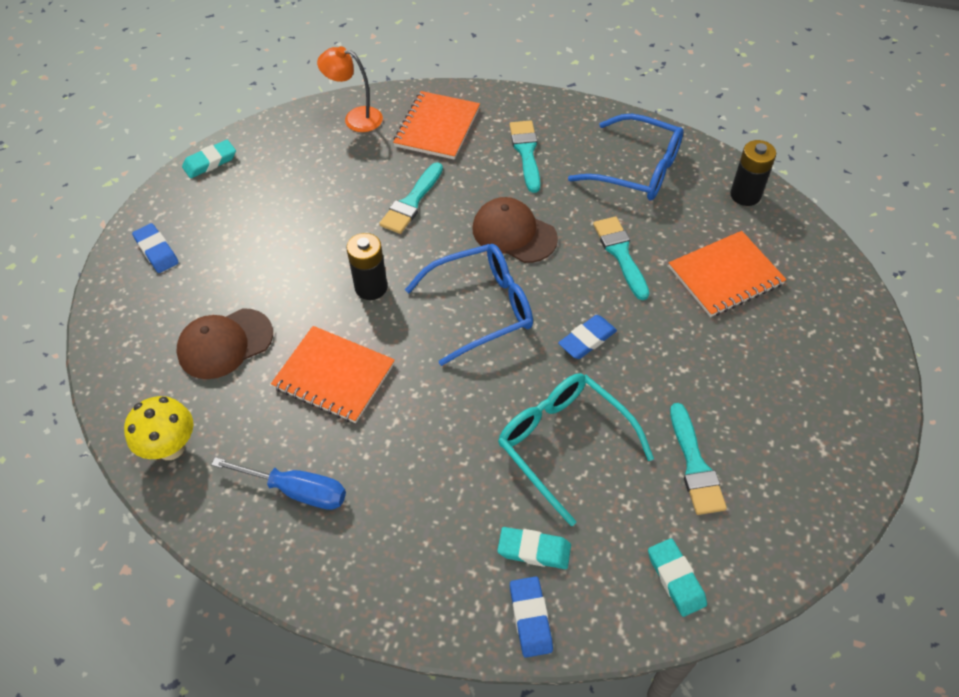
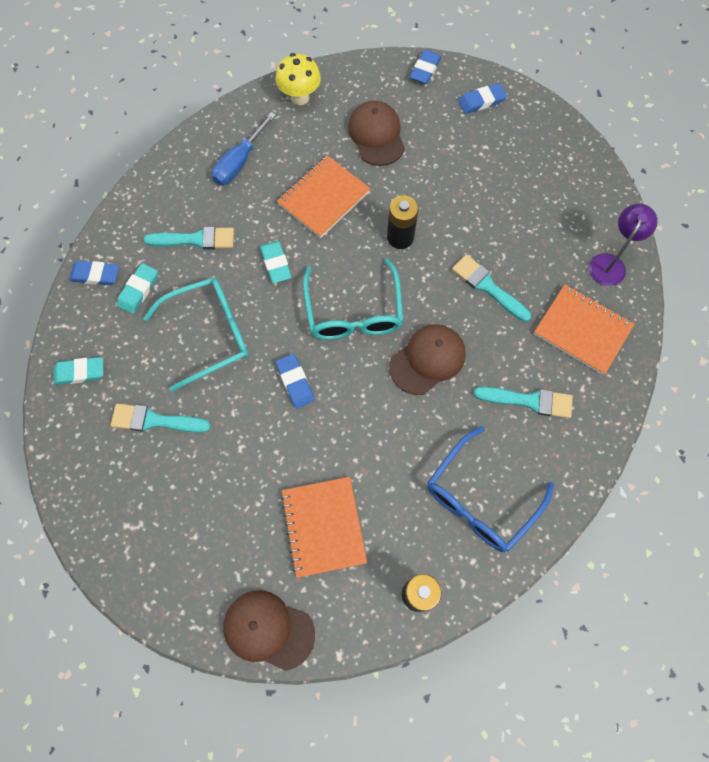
camera: 105 degrees right, 15 degrees up
(109, 316) = (425, 69): none -> blue eraser
(210, 162) = (575, 144): turquoise eraser -> turquoise eraser (276, 264)
(355, 118) = (610, 263): orange lamp -> purple lamp
(481, 308) = (353, 311): blue glasses -> turquoise glasses
(620, 254) = (377, 442): turquoise brush -> turquoise brush (196, 239)
(842, 293) = (268, 629): none -> brown cap

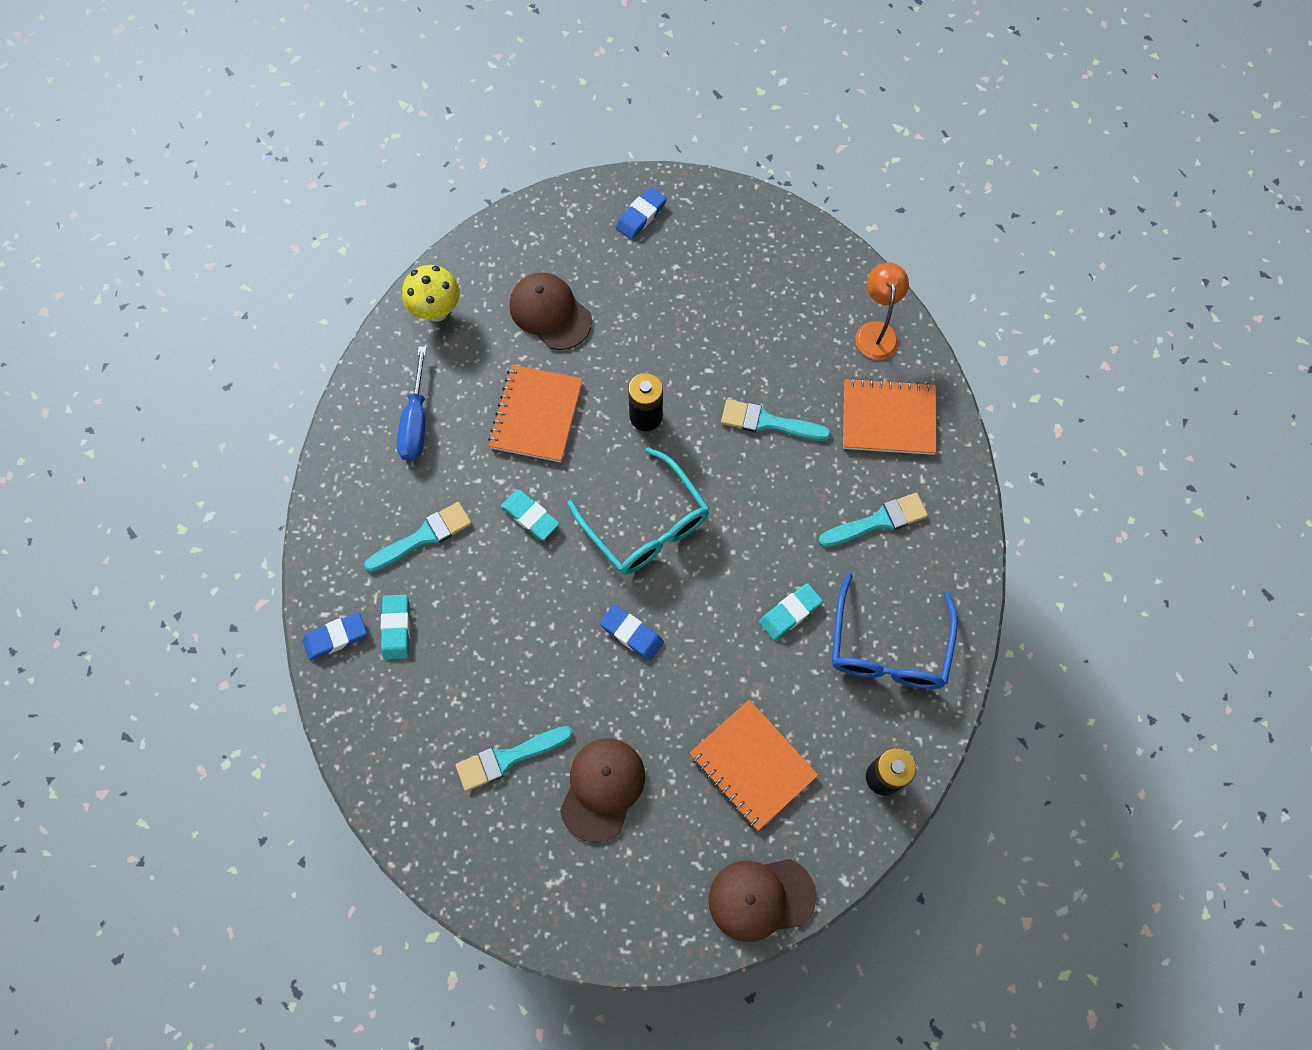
camera: 30 degrees left, 0 degrees up
(80, 372) = (391, 754): turquoise eraser -> turquoise eraser (790, 613)
(208, 334) = (506, 634): turquoise glasses -> none
(425, 69) = (557, 208): blue eraser -> none
(427, 360) = (753, 534): brown cap -> brown cap (602, 789)
(610, 263) = (876, 331): purple lamp -> orange lamp

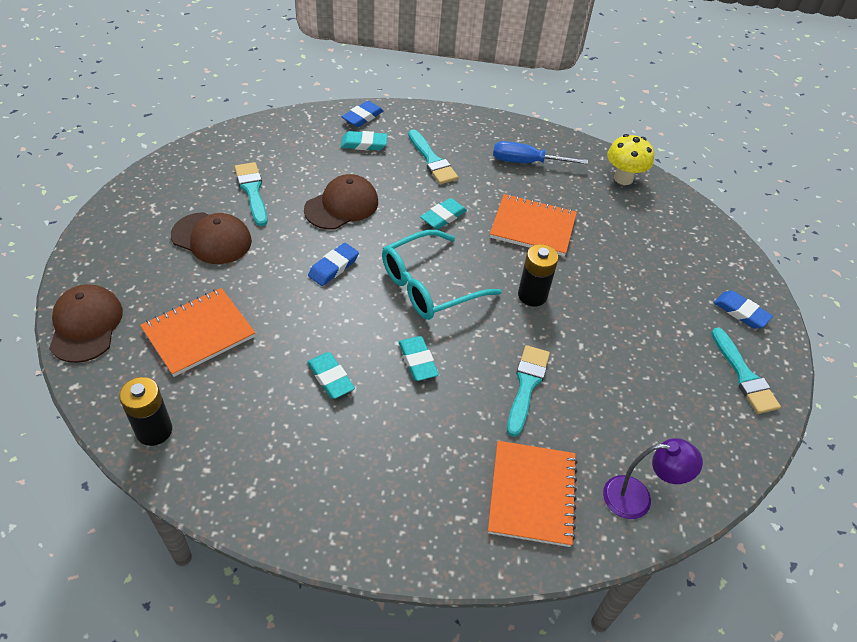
camera: 90 degrees right, 20 degrees down
(335, 637) = (362, 117): blue eraser -> blue eraser turned 60 degrees clockwise
(550, 312) = (629, 243): brown cap -> brown cap (342, 206)
(754, 528) = (417, 361): none -> turquoise eraser
(876, 331) = (637, 498): orange lamp -> purple lamp
(878, 521) = (414, 466): turquoise brush -> turquoise brush (744, 376)
(888, 647) = (280, 455): blue glasses -> none

